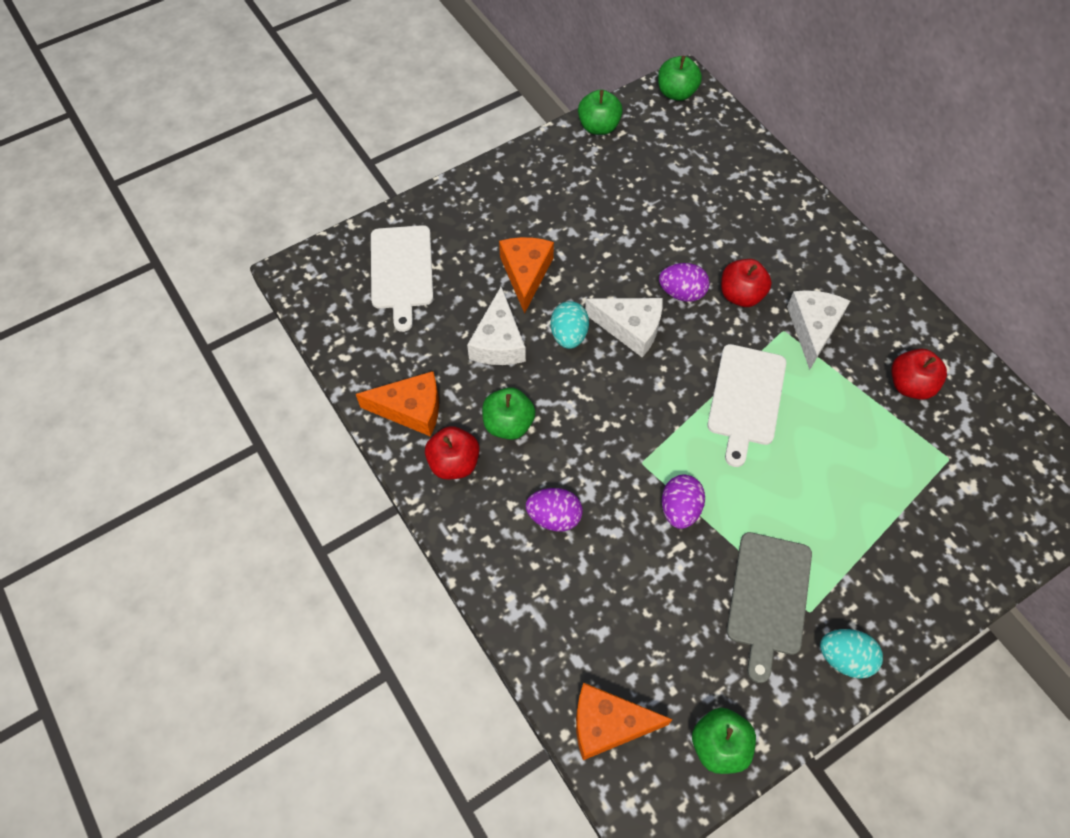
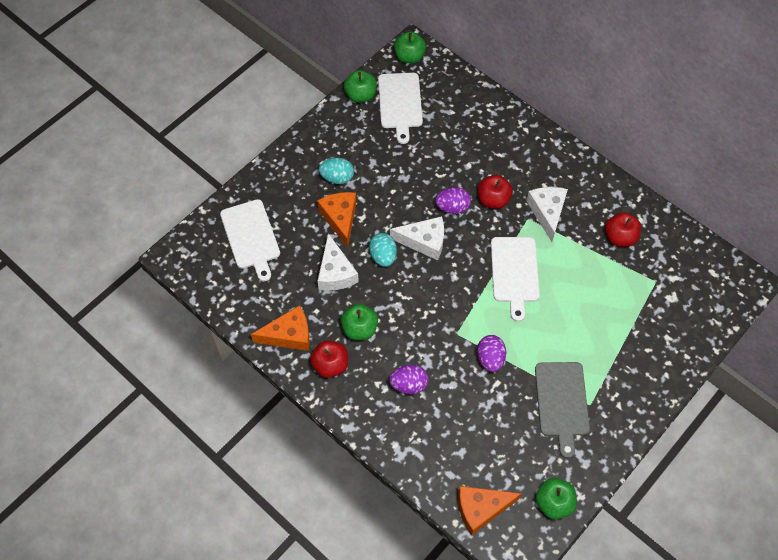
camera: 15 degrees left, 0 degrees up
(648, 147) = (400, 103): none -> white cutting board
(844, 658) = (618, 428): turquoise egg -> turquoise egg (337, 178)

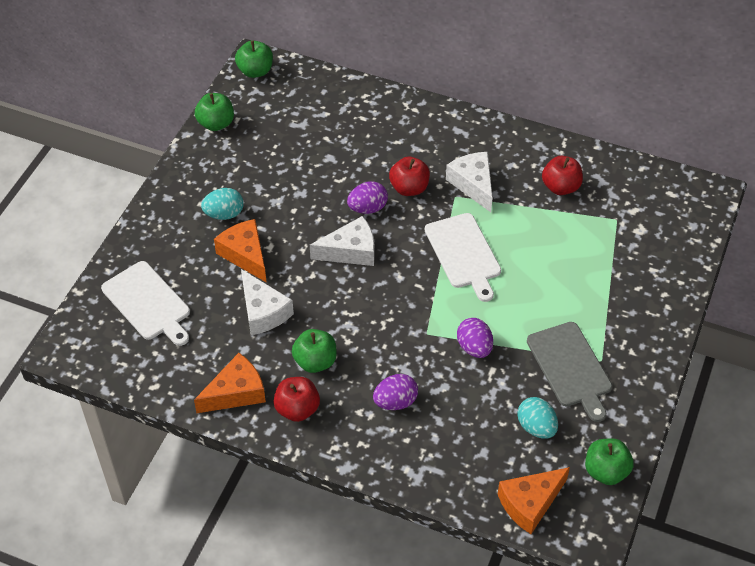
camera: 20 degrees left, 10 degrees down
(383, 256) = (310, 279): turquoise egg -> turquoise egg (536, 427)
(400, 103) = (264, 120): white cutting board -> none

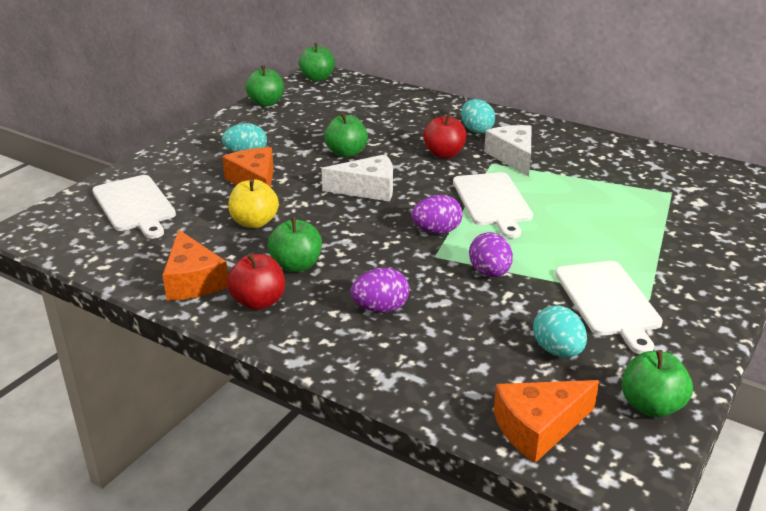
camera: 10 degrees right, 20 degrees down
(236, 392) = (193, 281): orange cheese -> orange cheese turned 90 degrees clockwise
(263, 311) = (254, 222): white cheese -> yellow apple
(318, 198) = (346, 153): none -> green apple
(367, 208) = (396, 163): purple egg -> purple egg (436, 231)
(433, 144) = (476, 130): none -> turquoise egg
(560, 187) = (608, 166): red apple -> none
(570, 367) = (608, 301): grey cutting board -> white cutting board

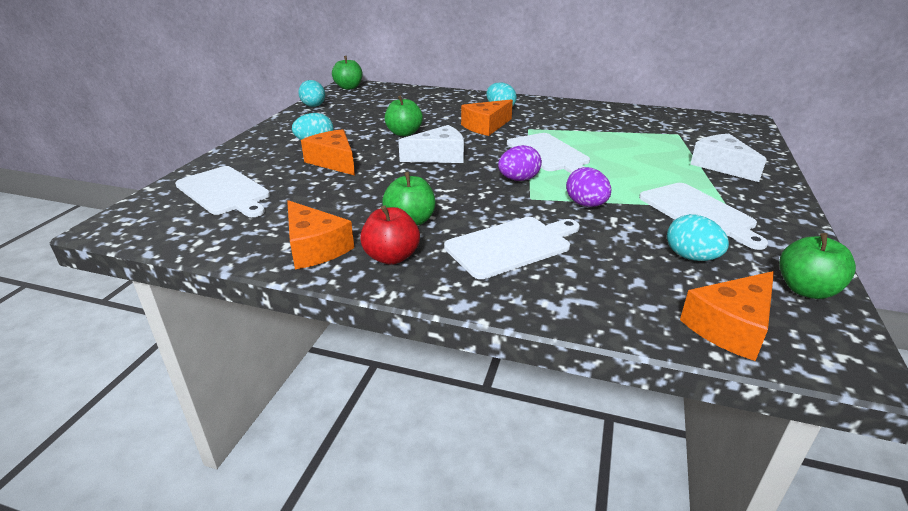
camera: 15 degrees left, 0 degrees up
(254, 222) = (350, 192): yellow apple -> none
(266, 103) = (314, 106): green apple -> turquoise egg
(380, 308) = (511, 246): purple egg -> white cutting board
(444, 154) = (486, 126): red apple -> orange cheese
(513, 157) = (542, 123): white cheese -> white cheese (721, 166)

